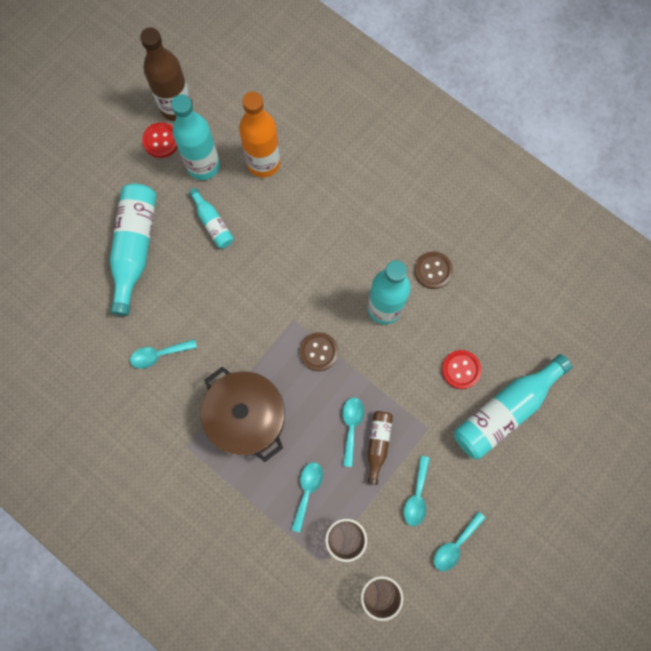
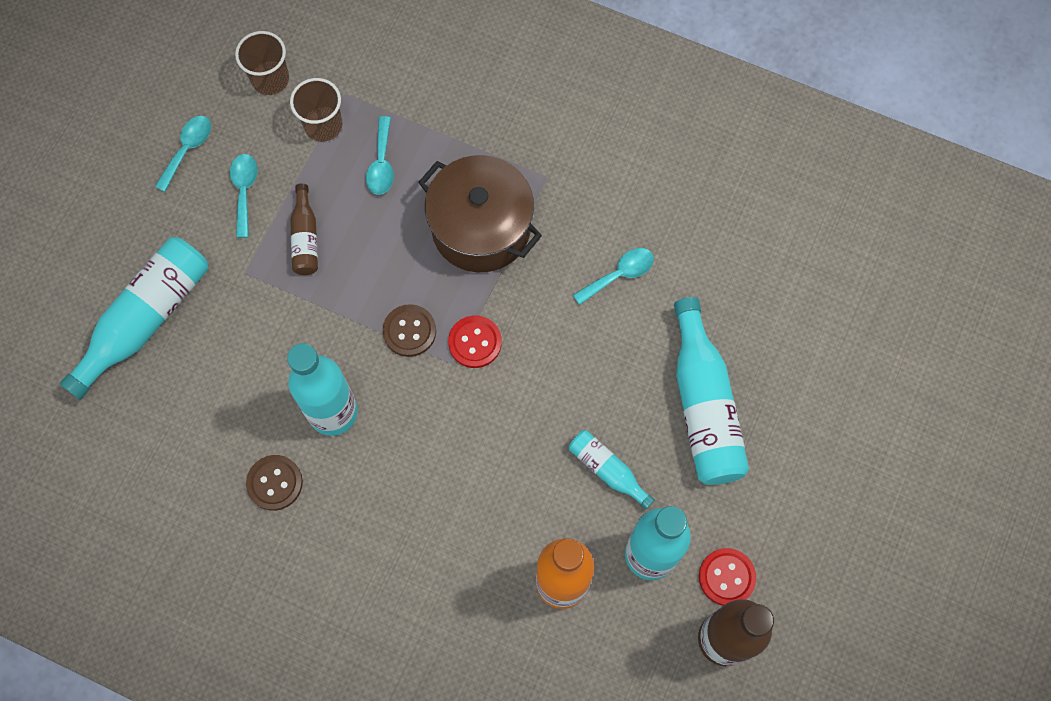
camera: 165 degrees right, 5 degrees down
(351, 426) = (344, 250): turquoise spoon -> none
(461, 369) = (213, 356): red button -> red button (475, 342)

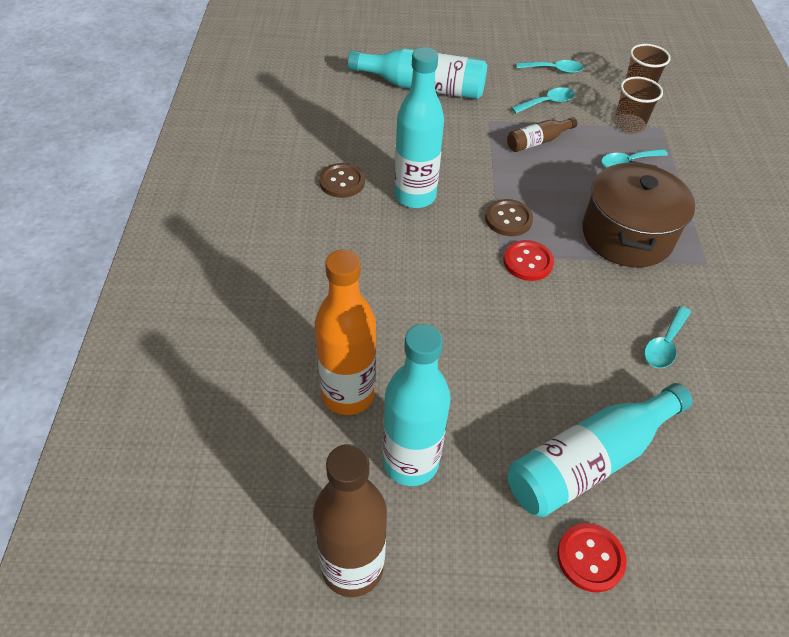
camera: 65 degrees right, 20 degrees down
(607, 470) = (474, 396): turquoise bottle -> none
(619, 274) = (664, 344): turquoise spoon -> turquoise spoon turned 90 degrees clockwise
(726, 577) = (422, 546): red button -> red button (590, 558)

